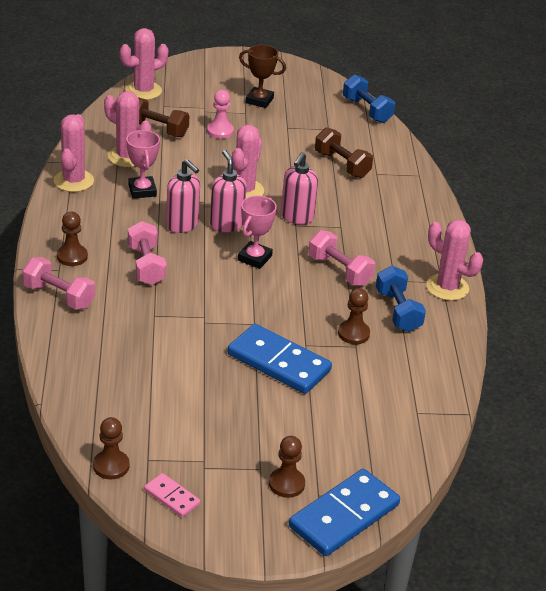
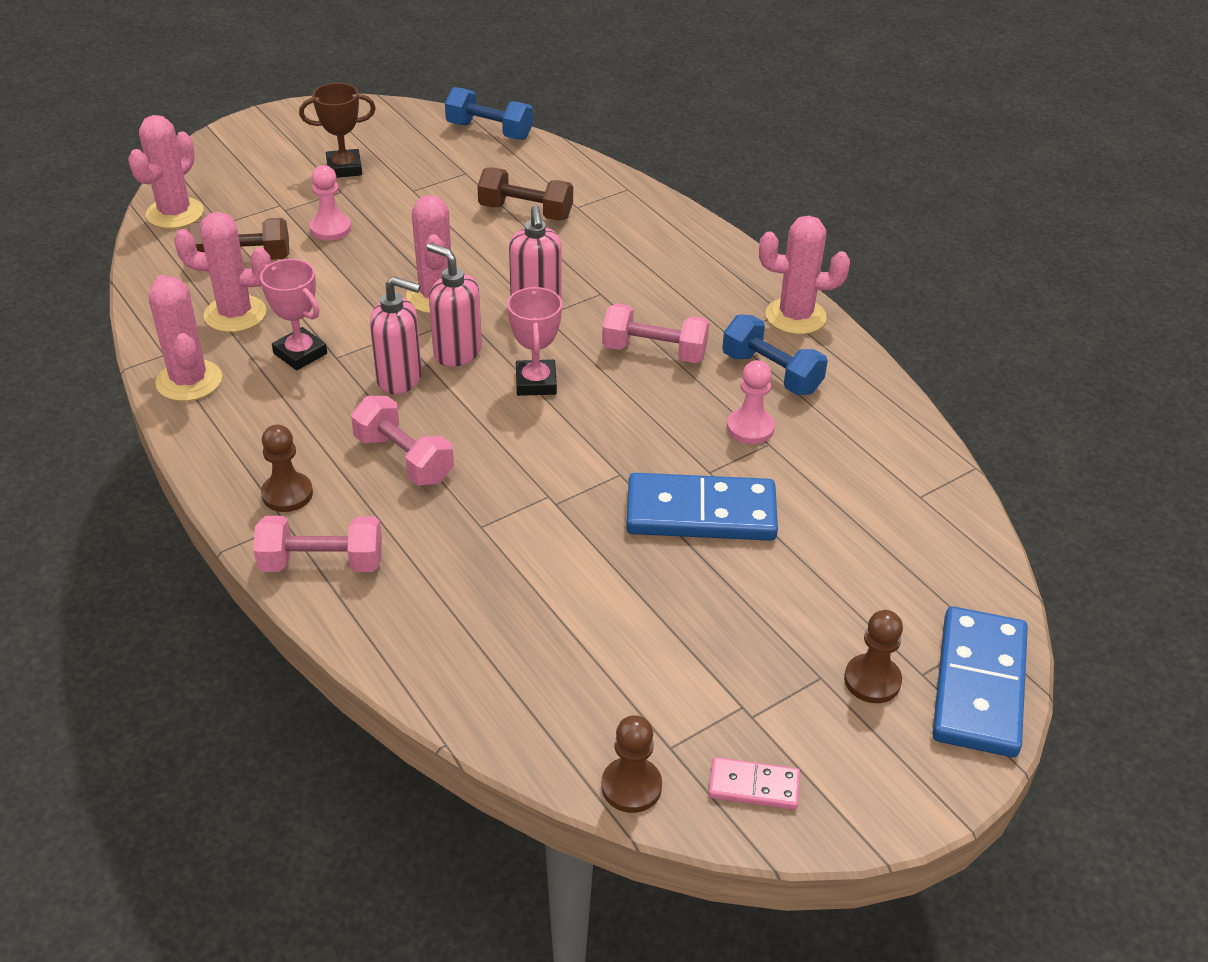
camera: 30 degrees left, 5 degrees up
(353, 333) = (750, 428): brown pawn -> pink pawn

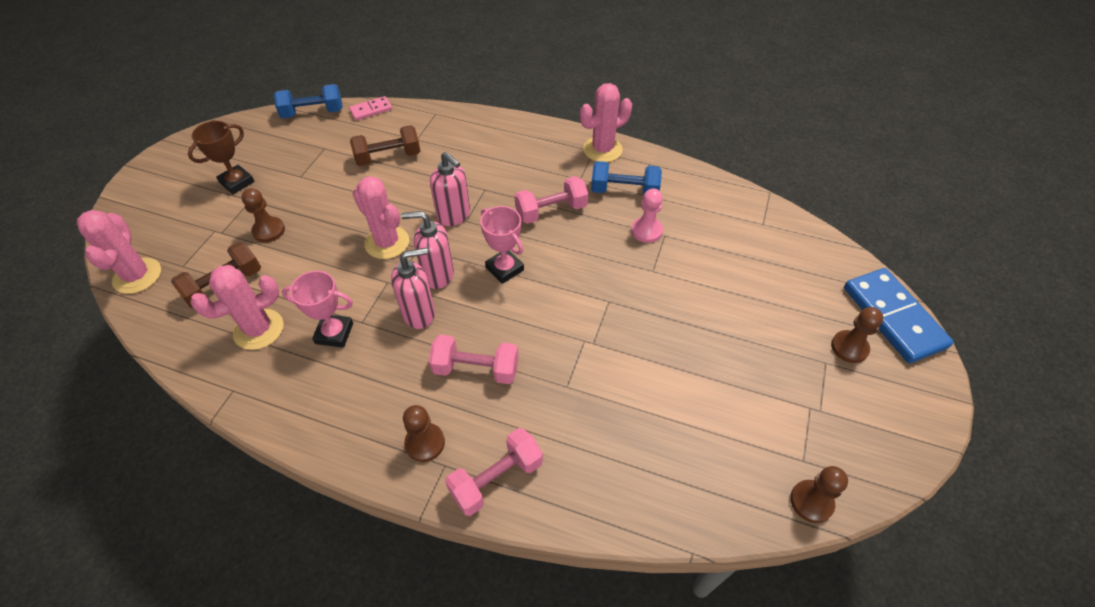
camera: 35 degrees left, 10 degrees up
(189, 381) = (272, 400): pink cactus -> none
(330, 229) = (269, 230): pink pawn -> brown pawn
(701, 513) = (674, 300): blue domino -> none
(754, 786) = (864, 454): pink domino -> pink domino (371, 110)

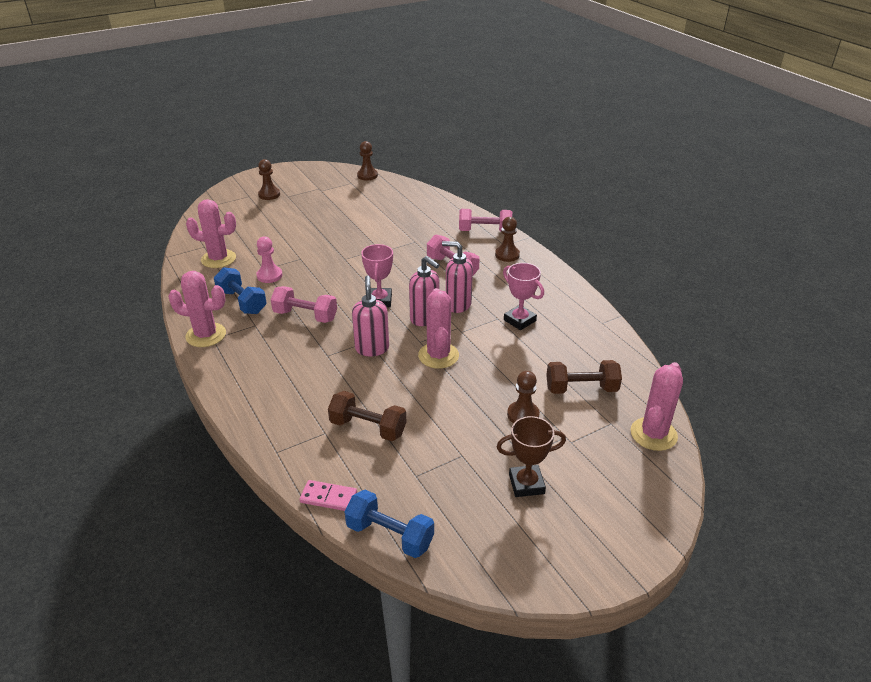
camera: 140 degrees left, 15 degrees down
(258, 329) = (569, 346): pink cactus -> pink cactus (218, 259)
(893, 317) = (230, 192): blue domino -> none

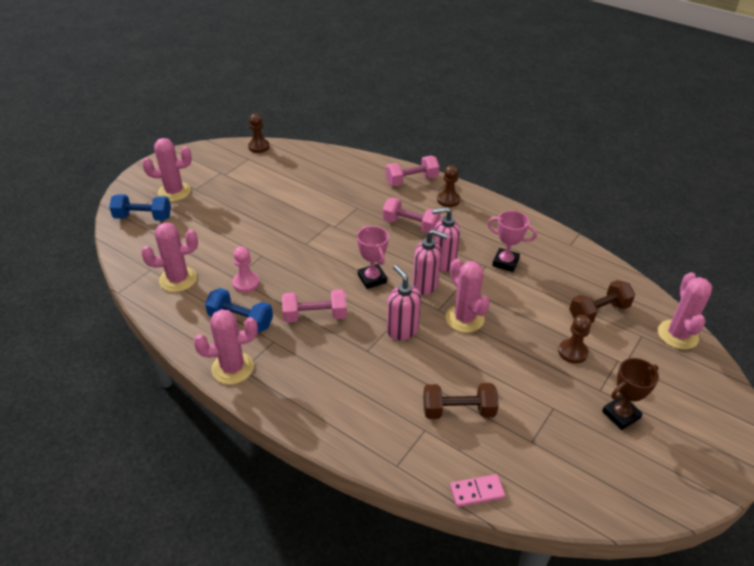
camera: 25 degrees left, 5 degrees up
(269, 194) = (174, 192): brown pawn -> pink cactus
(390, 535) = (553, 506): blue dumbbell -> blue dumbbell (143, 217)

